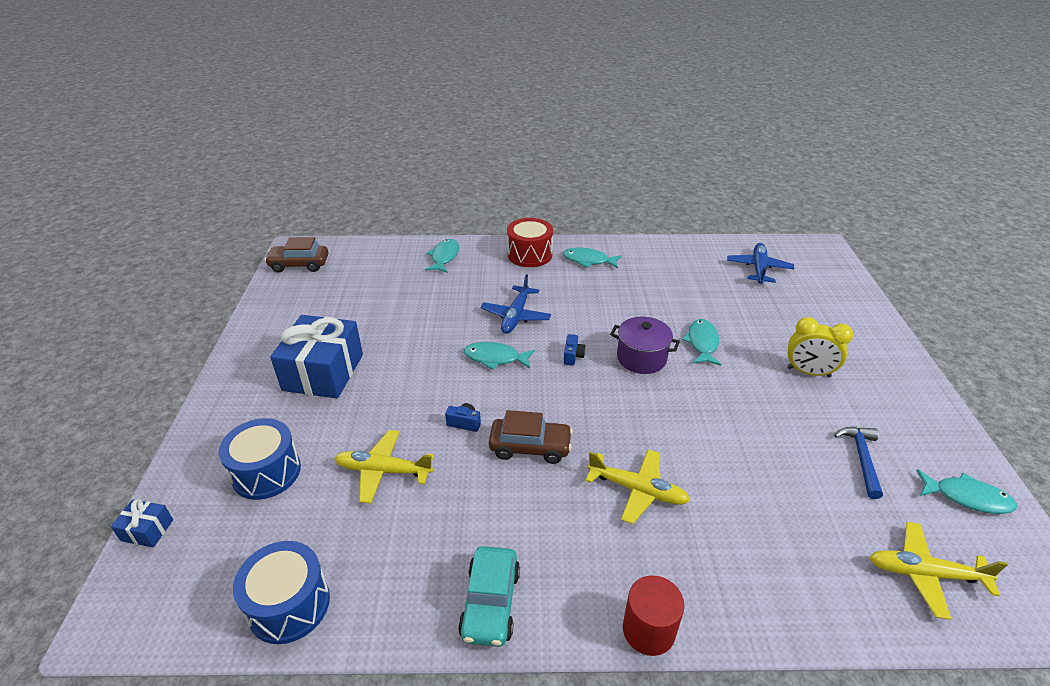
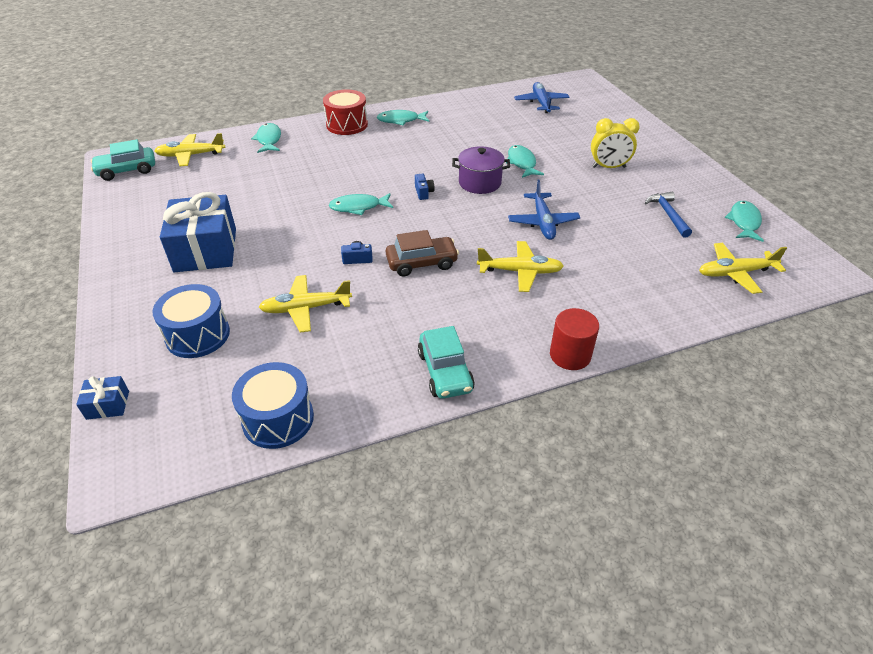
camera: 20 degrees left, 5 degrees up
(299, 264) = (127, 170): brown car -> turquoise car
(363, 260) = (191, 155): none -> yellow plane
(516, 316) = (359, 173): blue plane -> blue plane (542, 222)
(967, 497) = (744, 222): turquoise fish -> turquoise fish turned 75 degrees counterclockwise

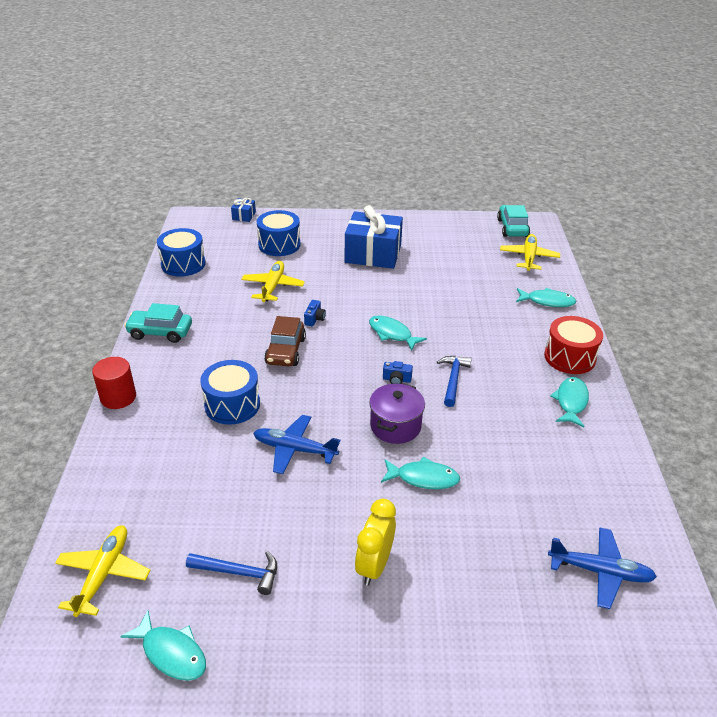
camera: 110 degrees right, 5 degrees down
(358, 207) = (392, 334): turquoise fish -> turquoise fish turned 60 degrees counterclockwise
(406, 167) = (453, 380): none -> blue hammer
(520, 271) = (232, 405): yellow plane -> blue drum

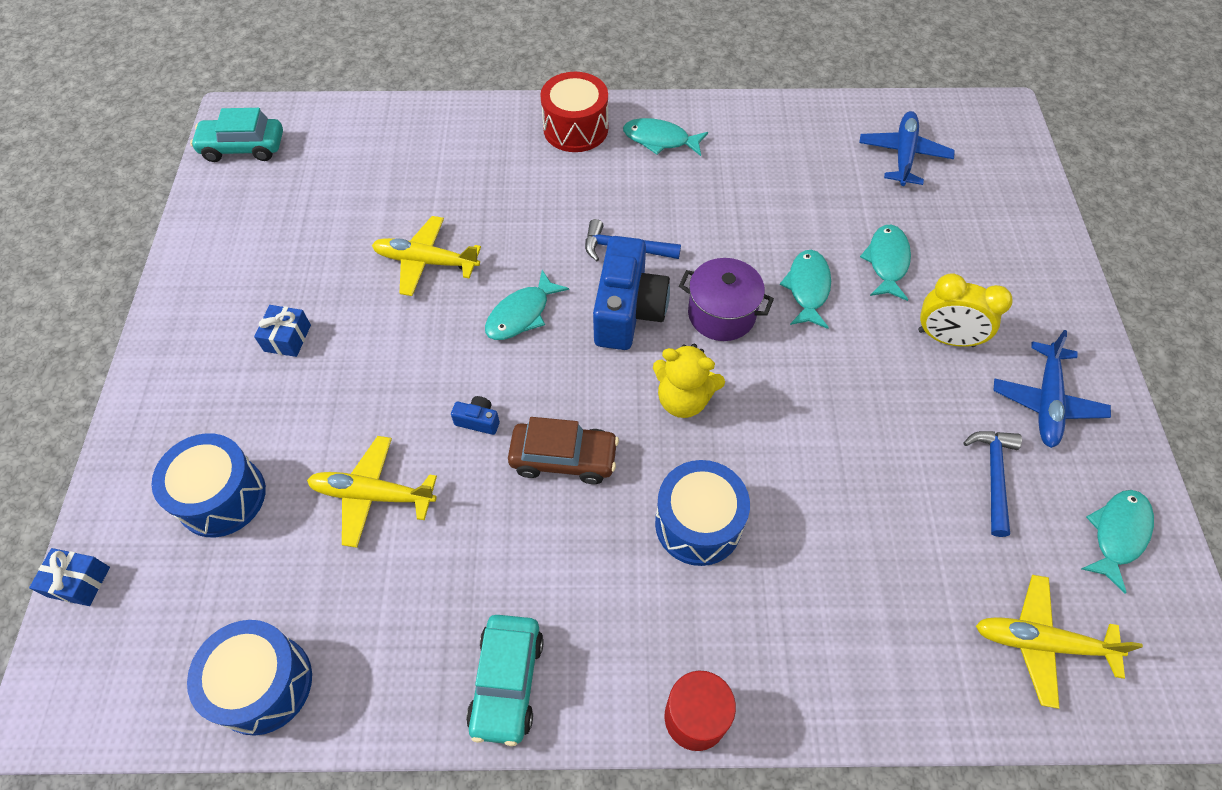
camera: 90 degrees left, 20 degrees up
(295, 449) = (780, 430): blue plane -> blue plane (1046, 401)
(323, 403) = (683, 399): none -> yellow teddy bear
(373, 254) = (287, 338): blue gift -> blue gift, size x0.44
(396, 379) = (628, 311): blue camera -> blue camera, size x2.44
(529, 257) = (335, 138): yellow plane -> yellow plane (426, 262)
(547, 301) = (452, 133): turquoise fish -> turquoise fish (887, 262)

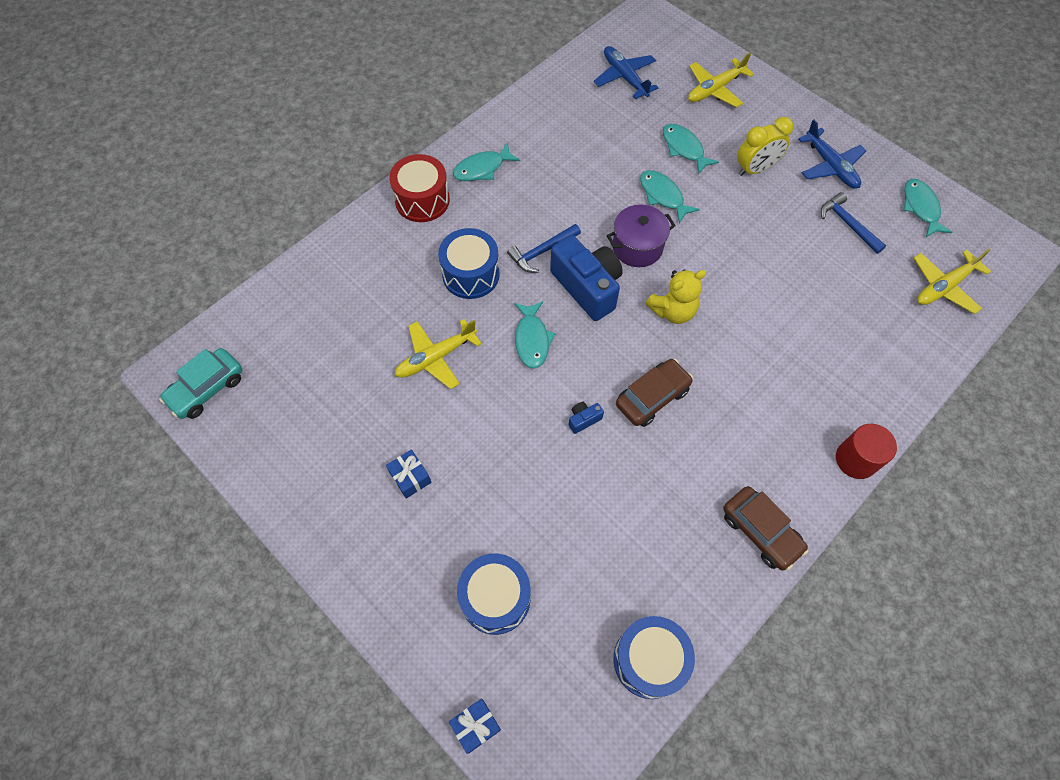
camera: 45 degrees left, 5 degrees up
(373, 495) = (579, 512): yellow plane -> yellow plane (715, 89)
(507, 682) = (760, 531): turquoise car -> brown car
(698, 523) = (753, 368): blue drum -> blue drum (471, 274)

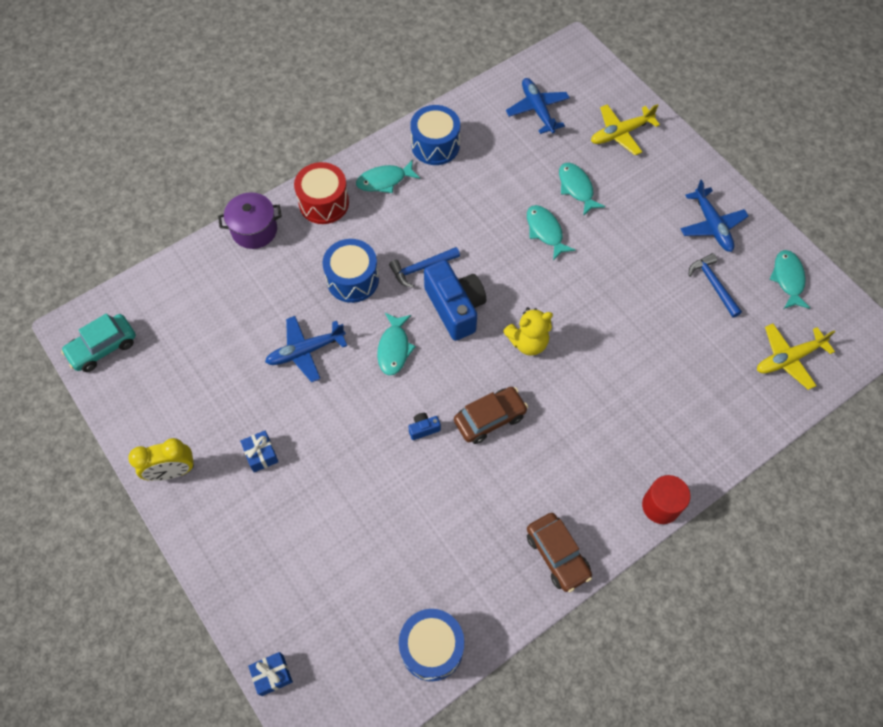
camera: 10 degrees right, 0 degrees up
(436, 357) = (305, 351): yellow plane -> blue plane
(495, 598) = (312, 571): blue drum -> blue drum (435, 145)
(637, 247) = (510, 277): purple pot -> purple pot (254, 230)
(755, 169) = (639, 218): yellow clock -> yellow clock (172, 471)

